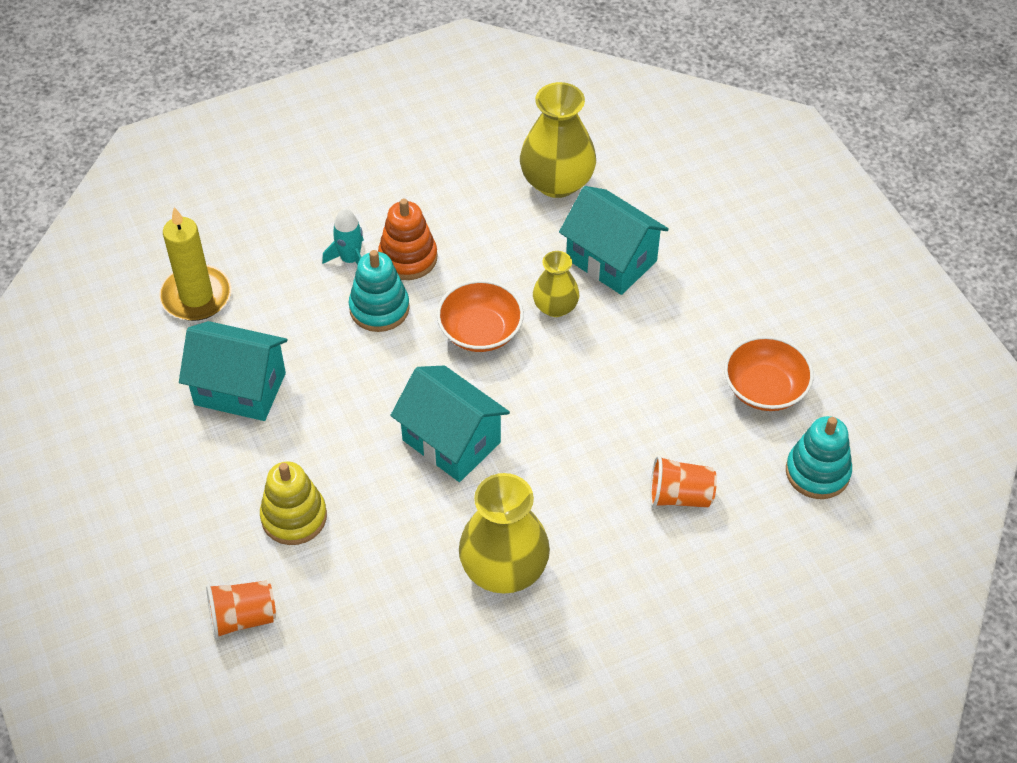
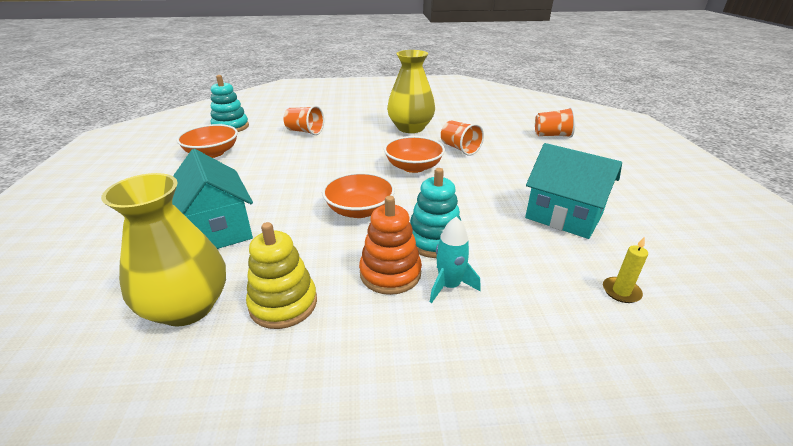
camera: 160 degrees left, 20 degrees down
(196, 296) = (621, 291): yellow candle -> yellow candle, size x0.47
(294, 517) = (522, 158): yellow stacking toy -> yellow stacking toy (283, 304)
(397, 517) = (459, 148): none -> orange cup
(451, 441) = (413, 167): turquoise house -> orange bowl
(555, 307) = (292, 211): yellow vase -> none

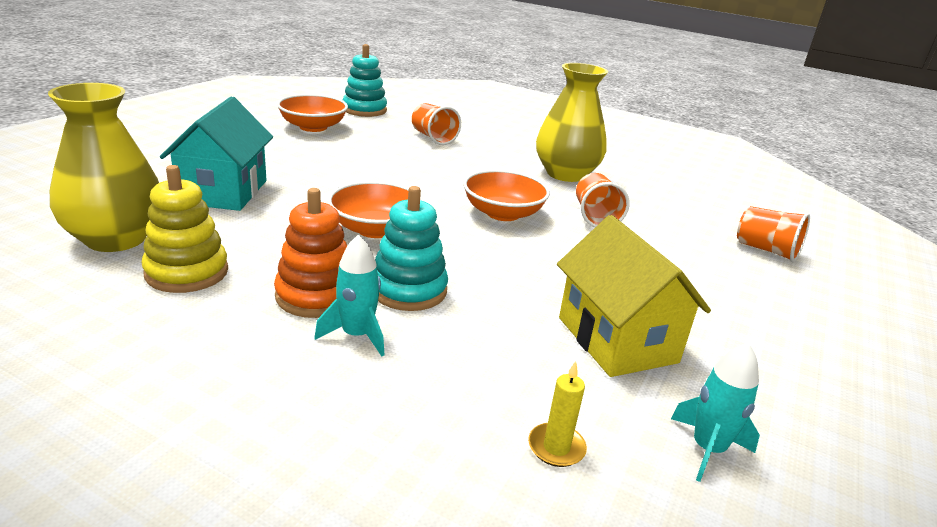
camera: 30 degrees right, 5 degrees down
(563, 216) = (617, 340): turquoise house -> yellow house
(667, 253) = (707, 449): none -> turquoise rocket

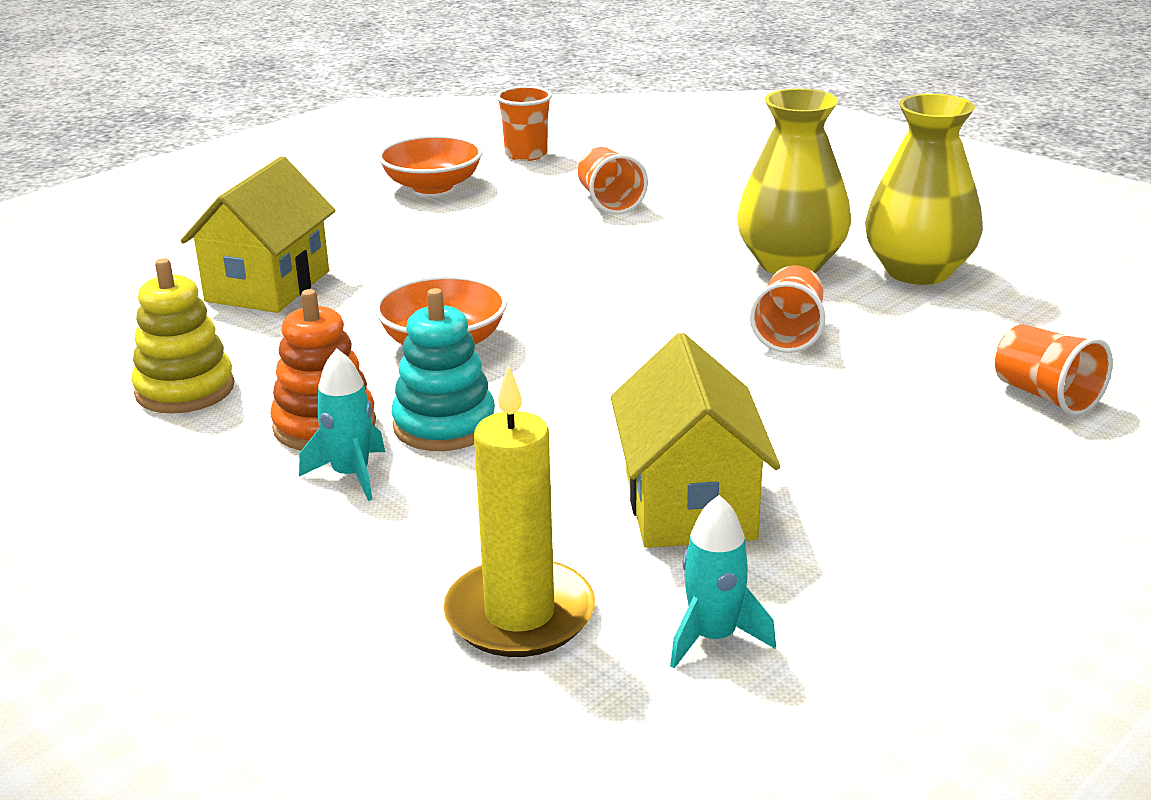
camera: 20 degrees right, 0 degrees up
(116, 238) = (119, 345): yellow vase -> yellow vase (918, 271)
(224, 192) = (268, 286): turquoise house -> yellow house
(364, 110) = (526, 155): turquoise stacking toy -> orange cup
(503, 213) = (643, 325): orange bowl -> none
(556, 447) = (520, 615): yellow candle -> yellow candle, size x2.12

